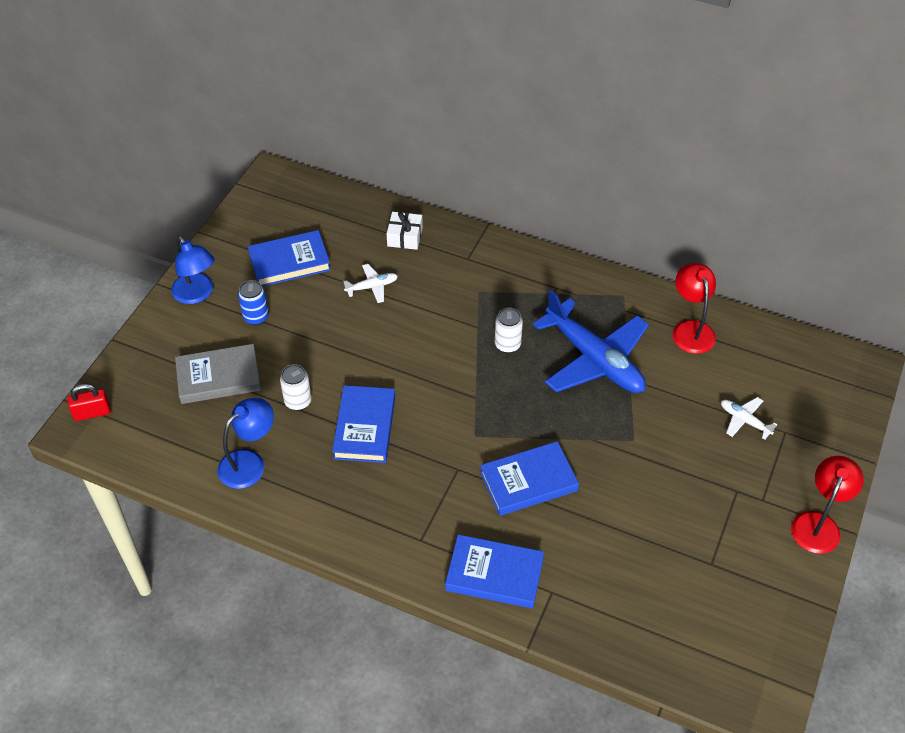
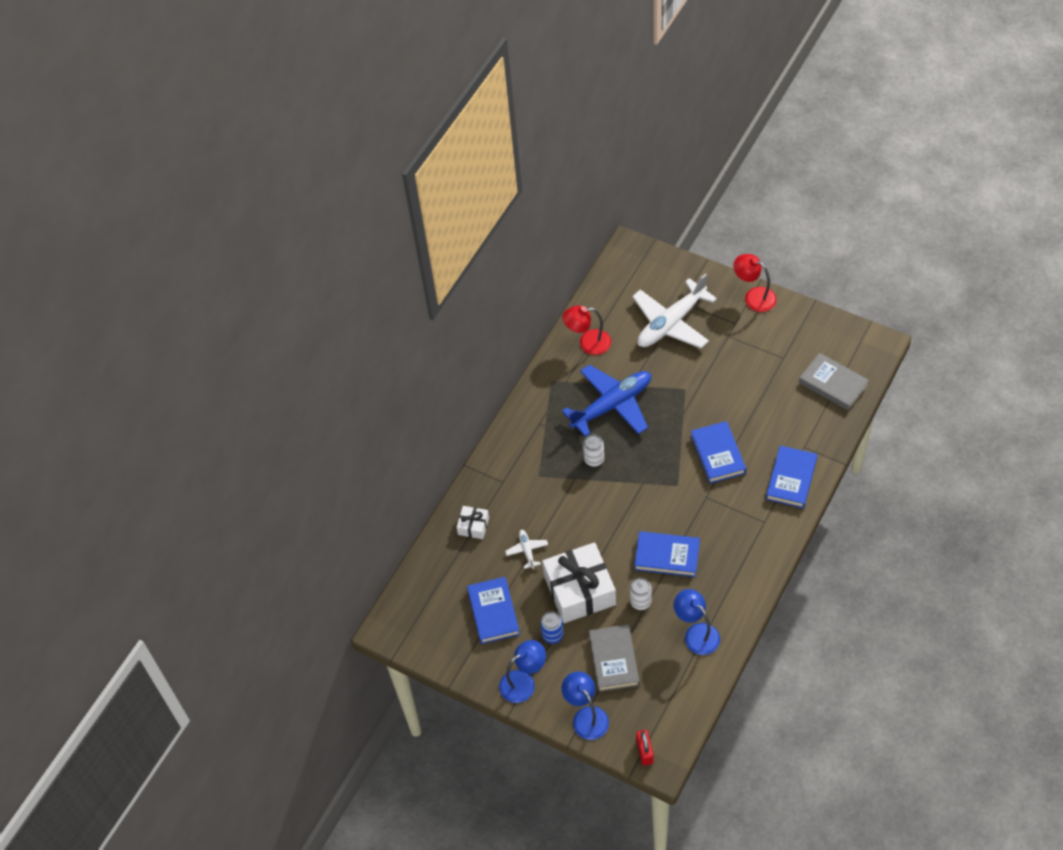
camera: 80 degrees left, 5 degrees up
(146, 354) = (586, 716): none -> blue lamp
(316, 339) = (579, 590): none -> white gift
(673, 633) = (833, 384): none -> grey book
(744, 420) = (671, 323): white plane -> white plane, size x2.33

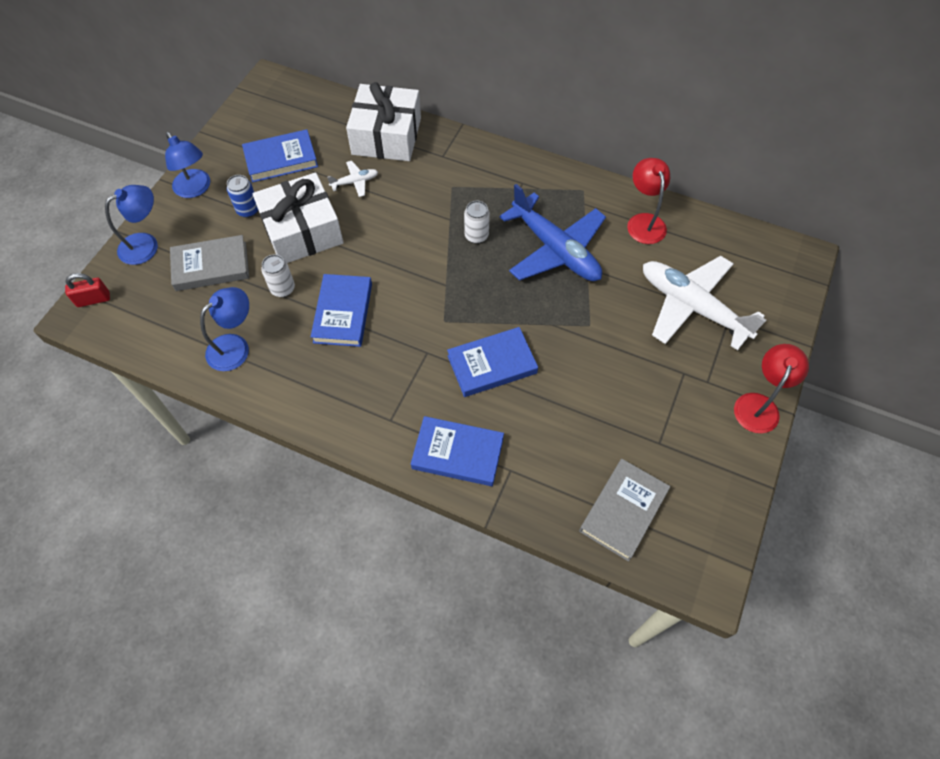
camera: 80 degrees right, 5 degrees up
(473, 526) = (386, 136): white gift -> white gift, size x2.14

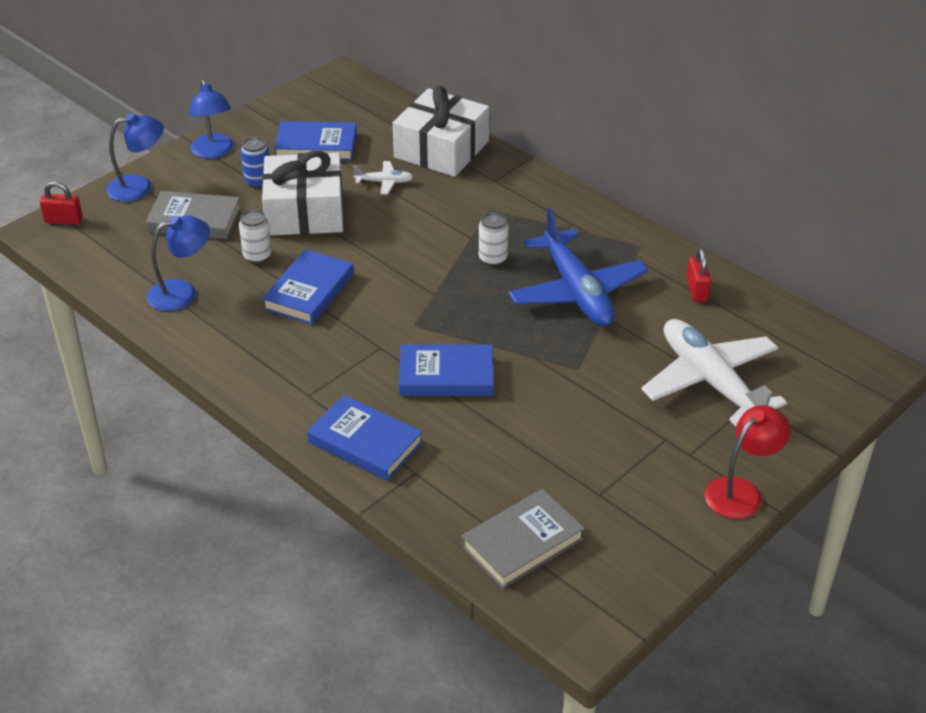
camera: 20 degrees right, 20 degrees down
(644, 222) = (697, 290): red lamp -> red padlock

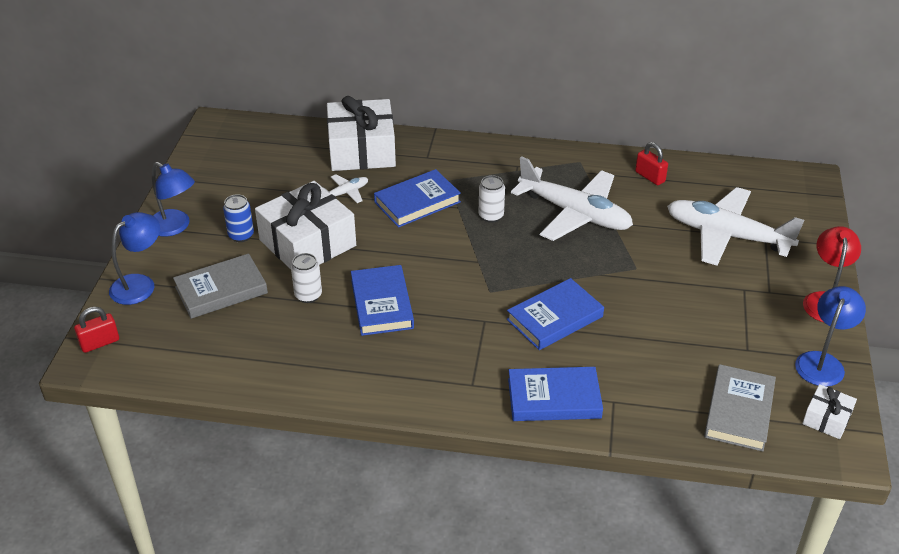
camera: 35 degrees left, 0 degrees up
(182, 293) = (278, 354): blue lamp -> blue lamp (822, 362)
(316, 145) = (258, 187): blue book -> blue book (417, 202)
(577, 292) = (575, 213): blue plane -> white plane
(602, 596) = (827, 419): none -> white gift

